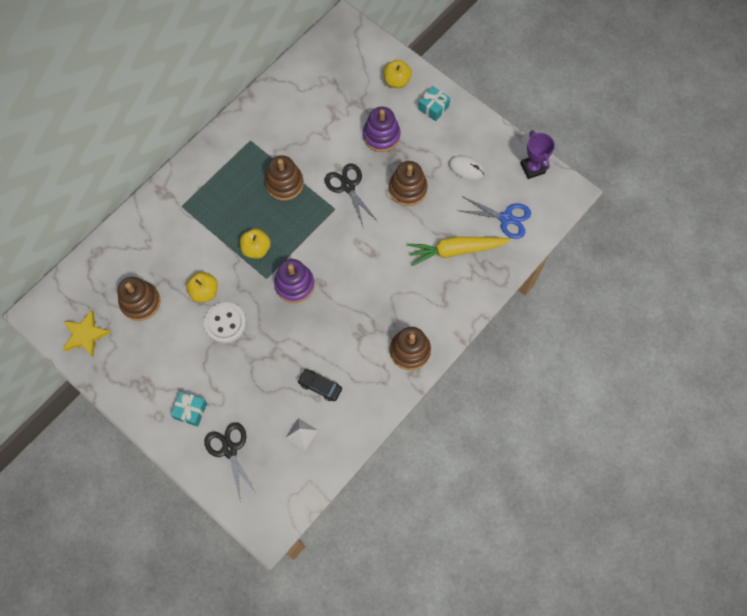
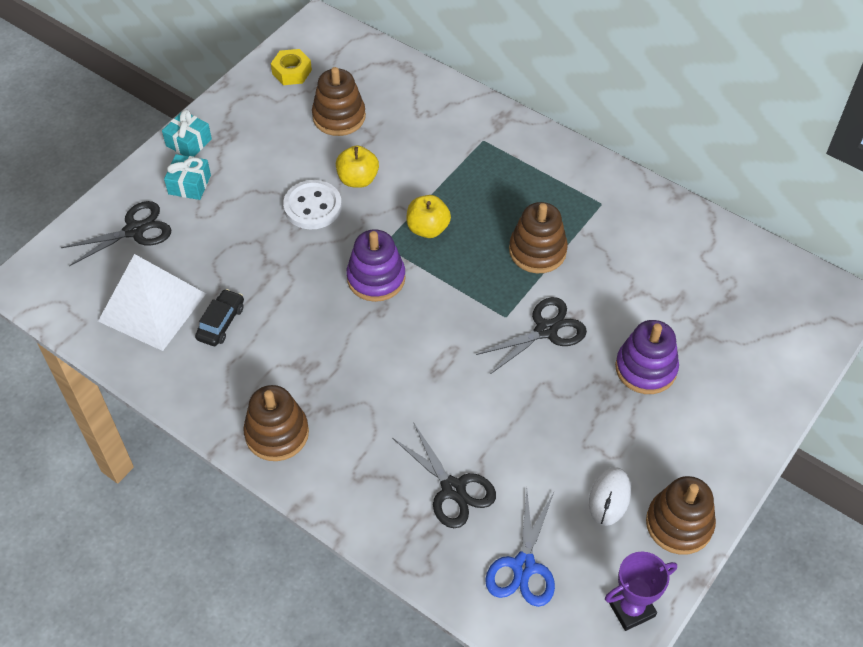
camera: 85 degrees right, 15 degrees down
(85, 335) = (292, 72): yellow star -> yellow nut
(301, 434) = (152, 307): white pyramid -> white pyramid, size x2.31
(396, 81) = (755, 383): yellow apple -> none
(408, 189) = (555, 412): brown stacking toy -> brown stacking toy (679, 524)
(433, 107) = (717, 440): turquoise gift -> turquoise gift (189, 142)
(455, 250) = (453, 489): yellow carrot -> black scissors

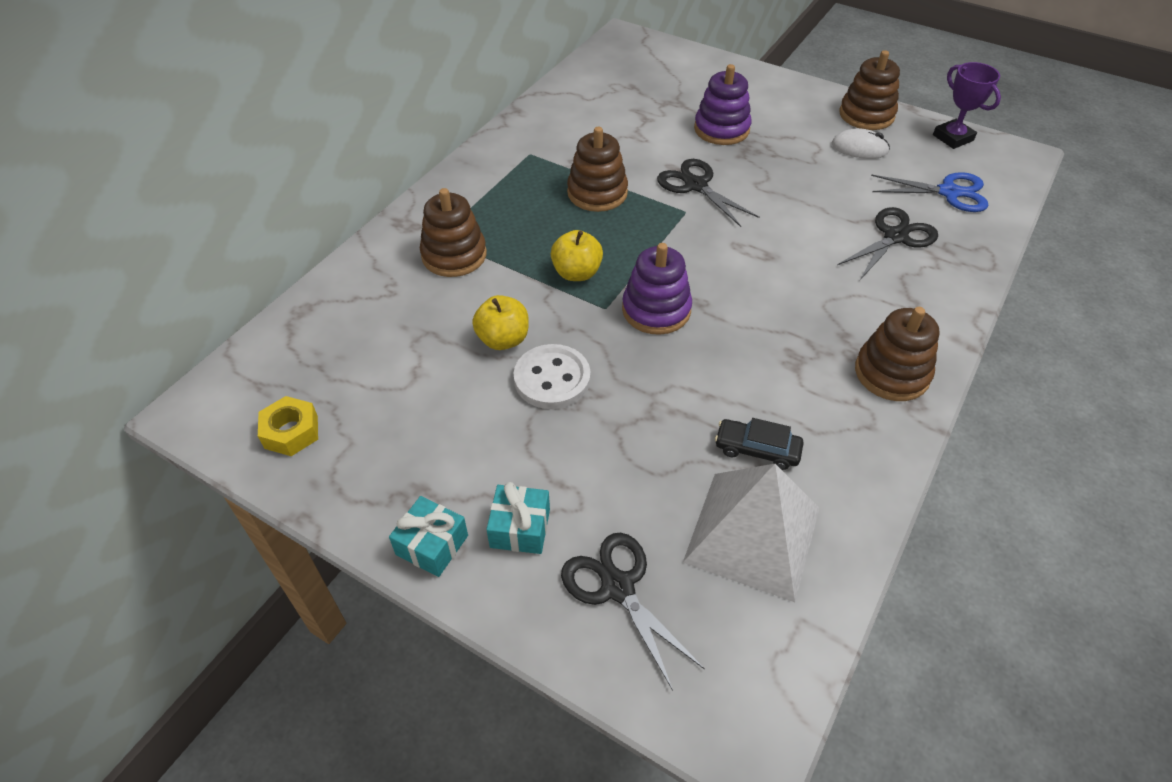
camera: 95 degrees left, 5 degrees down
(339, 117) = (390, 369): brown stacking toy -> brown stacking toy (454, 255)

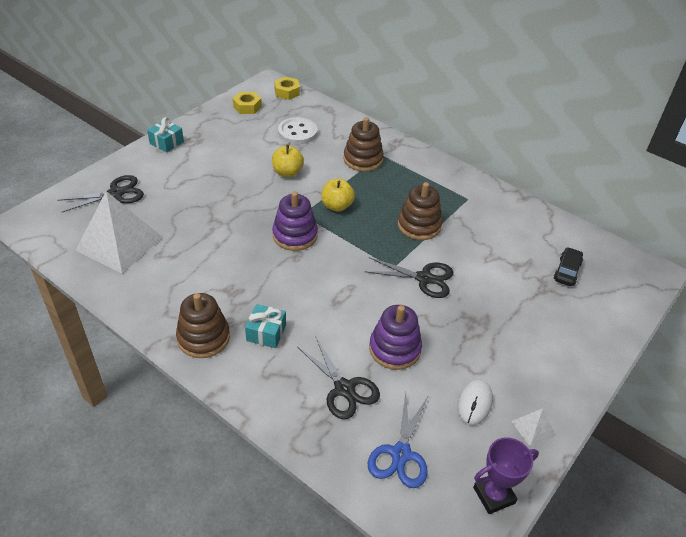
camera: 95 degrees right, 5 degrees down
(236, 377) = (287, 92): none -> yellow nut
(520, 528) = (162, 168): turquoise gift -> turquoise gift (266, 333)
(552, 379) = (252, 187): white button -> white button (297, 132)
(695, 185) = (424, 278): black scissors -> black scissors turned 45 degrees clockwise
(721, 129) = (503, 310): purple stacking toy -> purple stacking toy (394, 349)
(757, 449) = (171, 257): black car -> black car (567, 271)
(866, 115) = (533, 428): brown stacking toy -> white pyramid

